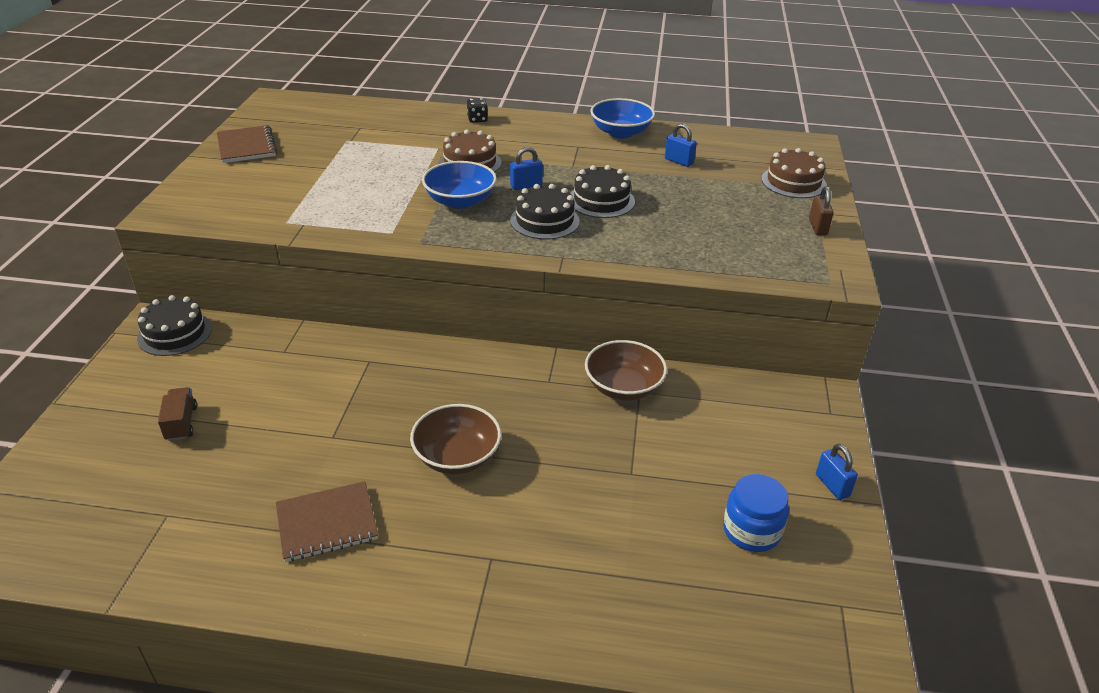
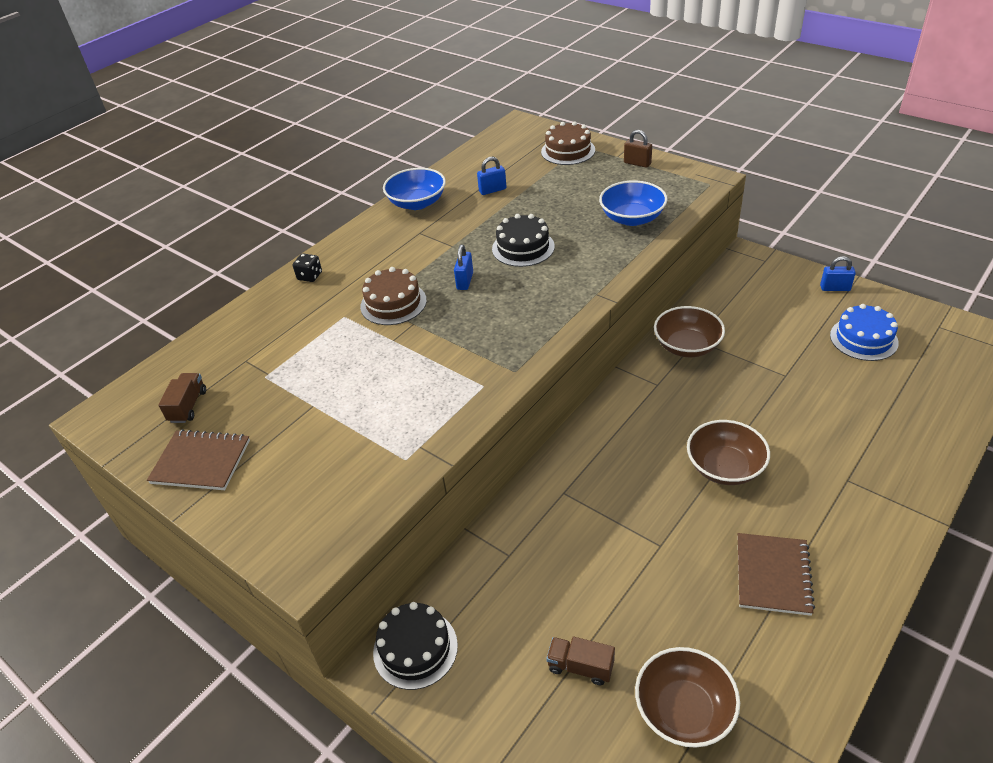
camera: 55 degrees left, 5 degrees up
(152, 496) = (684, 710): none -> brown bowl
(299, 124) = (188, 406): none -> brown truck
(460, 201) = (460, 327): blue bowl -> blue bowl (632, 218)
(544, 220) = (532, 287): black cake -> none
(751, 530) = (863, 339): blue jar -> blue cake

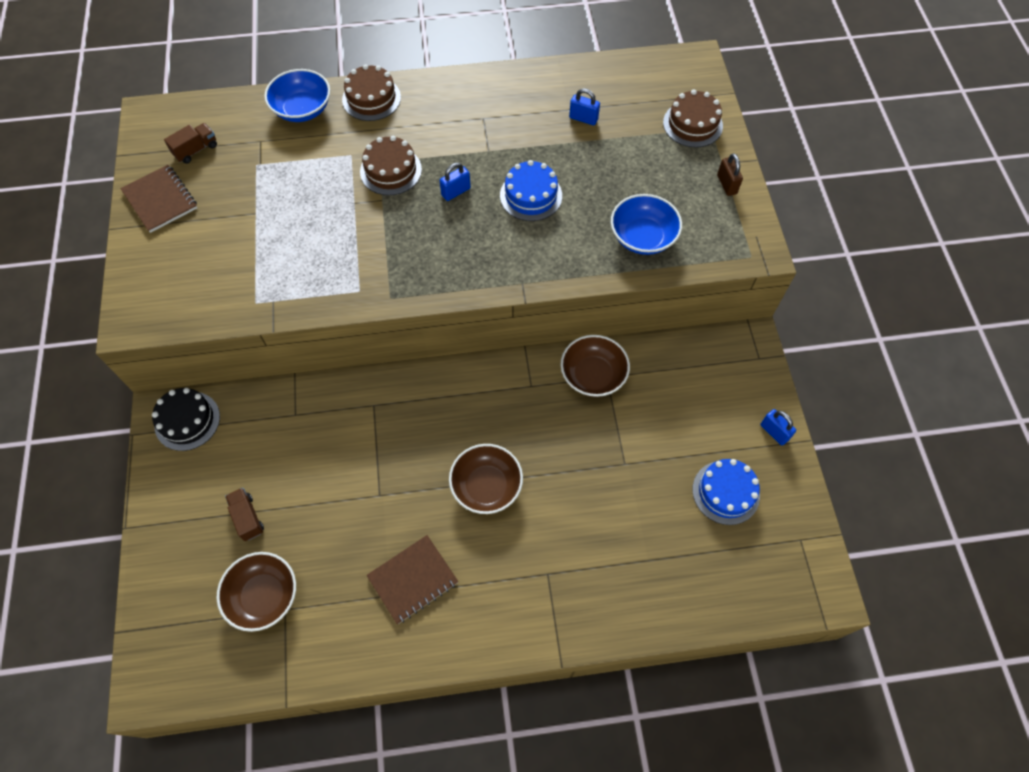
camera: 40 degrees right, 20 degrees up
(310, 276) = (371, 98): black dice -> brown cake
(417, 203) = (517, 86): blue bowl -> blue bowl (302, 109)
(523, 247) = (531, 195): black cake -> blue cake

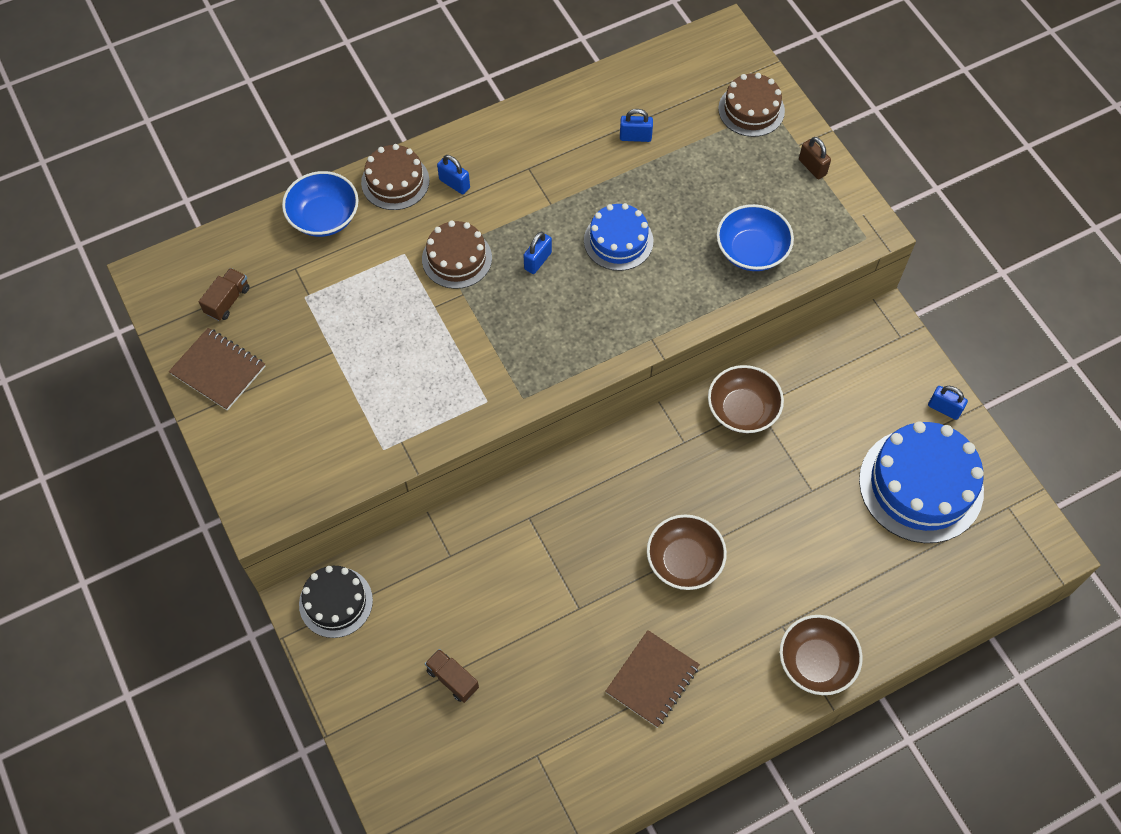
camera: 20 degrees left, 0 degrees up
(264, 596) = (509, 750): brown bowl -> brown bowl (816, 662)
(417, 113) = (454, 184): none -> blue padlock
(726, 492) = (921, 485): blue cake -> blue cake, size x1.75

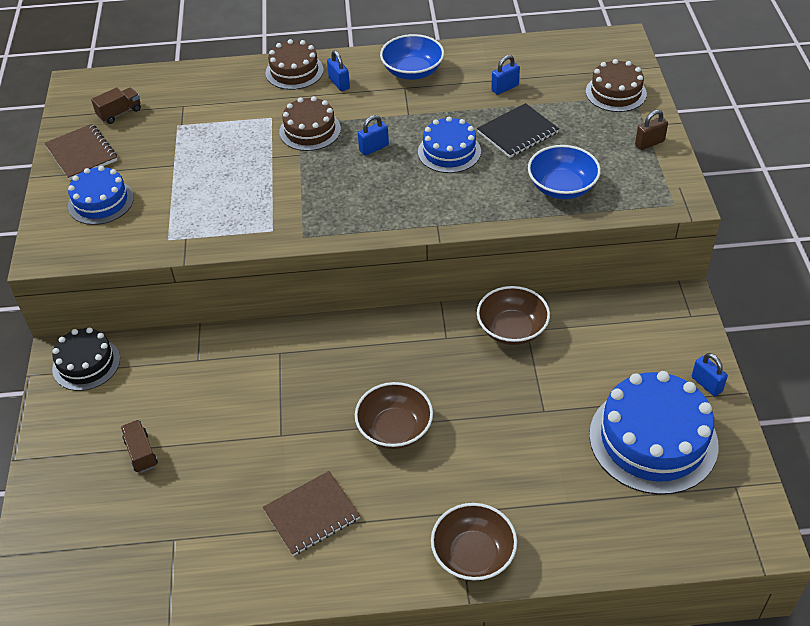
camera: 25 degrees right, 15 degrees down
(280, 426) = (101, 202): none -> blue cake
(324, 217) = (226, 80): blue bowl -> blue bowl (412, 71)
(635, 137) = (505, 88): blue padlock -> blue padlock turned 60 degrees counterclockwise
(676, 194) = (517, 132): none -> black notebook
(812, 167) = (649, 143): brown padlock -> brown padlock turned 75 degrees clockwise

